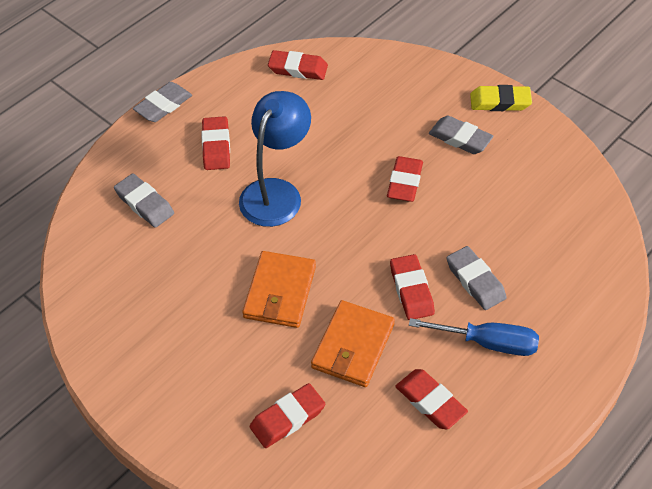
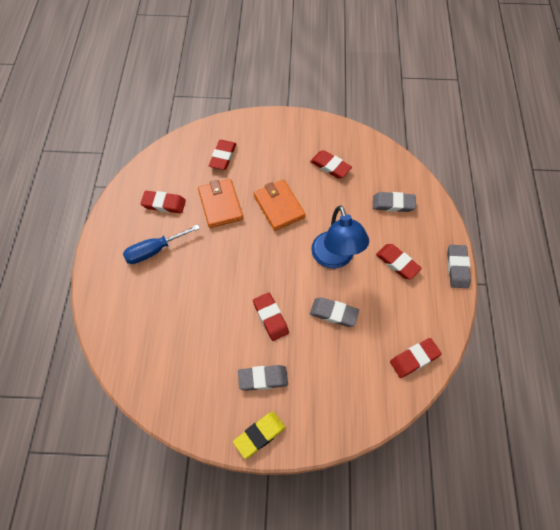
camera: 140 degrees right, 10 degrees up
(411, 290) = (214, 252): red eraser -> red eraser (330, 166)
(475, 281) = (184, 281): grey eraser -> grey eraser (334, 313)

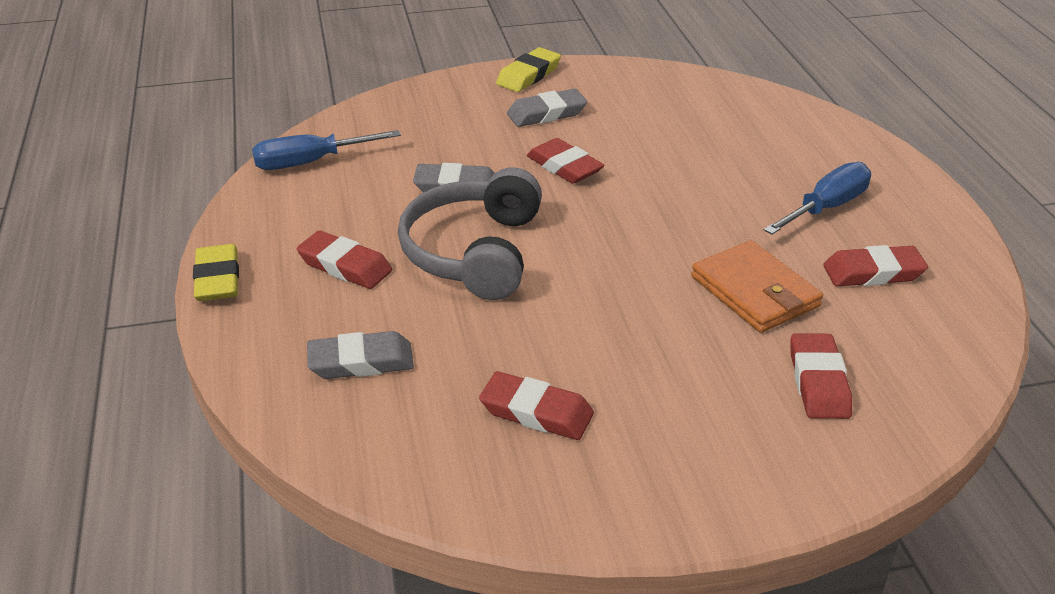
camera: 165 degrees right, 25 degrees down
(279, 206) = (626, 311): orange wallet -> none
(335, 258) = (474, 252): blue lamp -> grey headphones
(414, 359) = (310, 162): red eraser -> blue screwdriver
(457, 268) = (218, 279): grey eraser -> yellow eraser

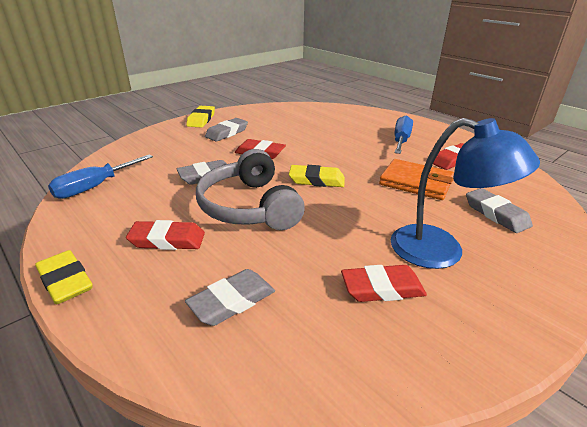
camera: 30 degrees left, 5 degrees down
(604, 240) = (316, 180): none -> yellow eraser
(665, 400) = (441, 251): none -> blue lamp
(818, 382) = (496, 214): red eraser -> grey eraser

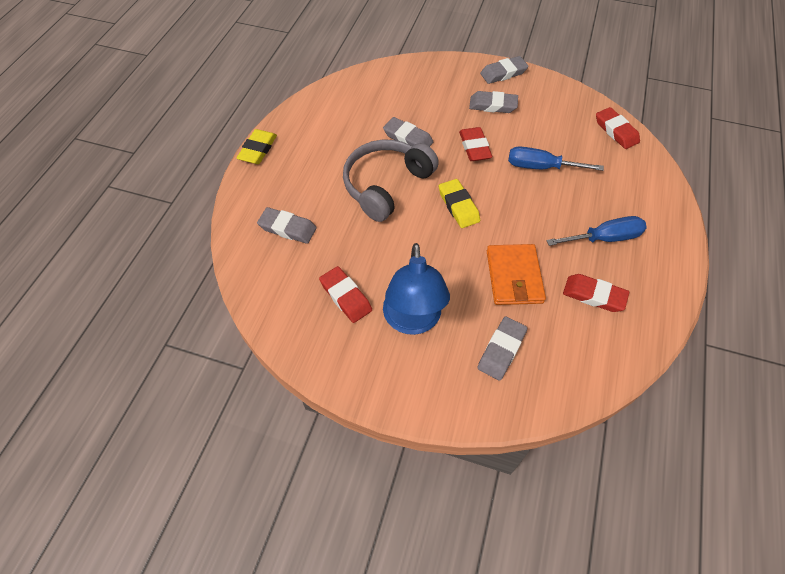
camera: 60 degrees right, 25 degrees up
(95, 187) = (346, 92): blue screwdriver -> blue screwdriver (541, 167)
(167, 240) = (319, 167): red eraser -> red eraser (616, 131)
(201, 119) = (503, 73): yellow eraser -> grey eraser

